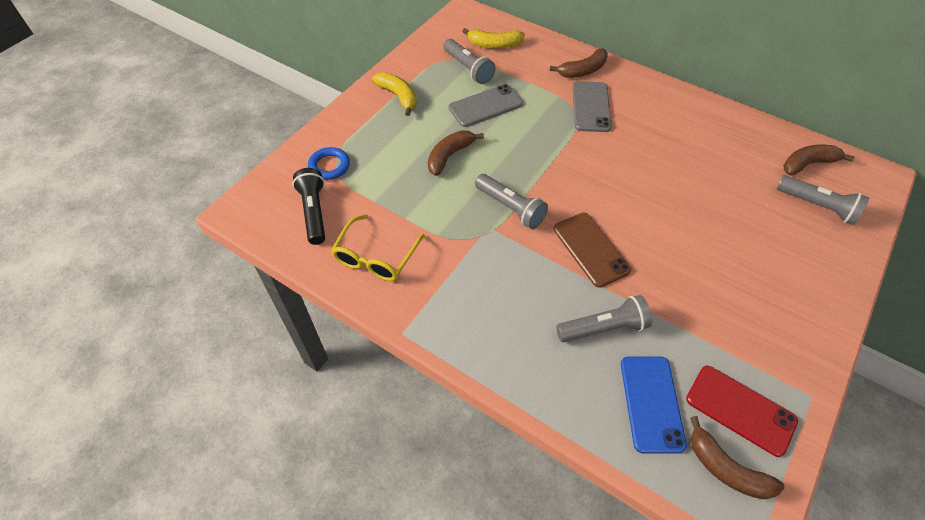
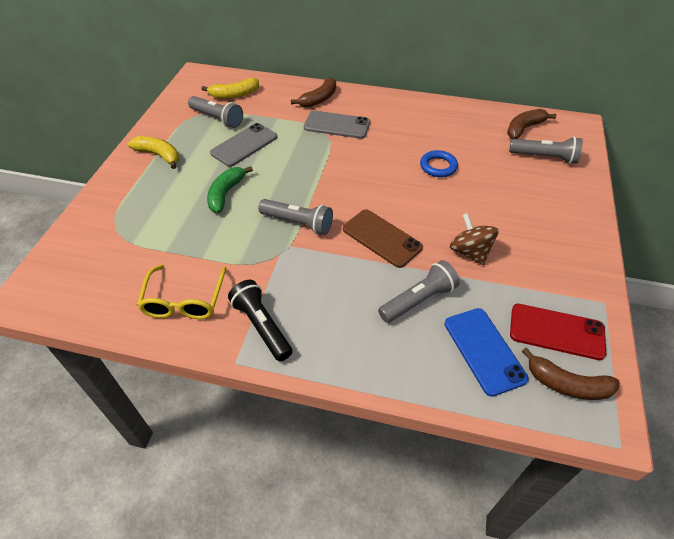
camera: 20 degrees left, 5 degrees down
(314, 212) = (107, 277): black flashlight -> black flashlight (262, 326)
(329, 166) = (109, 231): blue ring -> blue ring (438, 166)
(449, 156) = (226, 194): brown banana -> green banana
(591, 107) = (337, 125): grey phone -> grey phone turned 60 degrees counterclockwise
(681, 292) = (470, 252): none -> brown spinning top

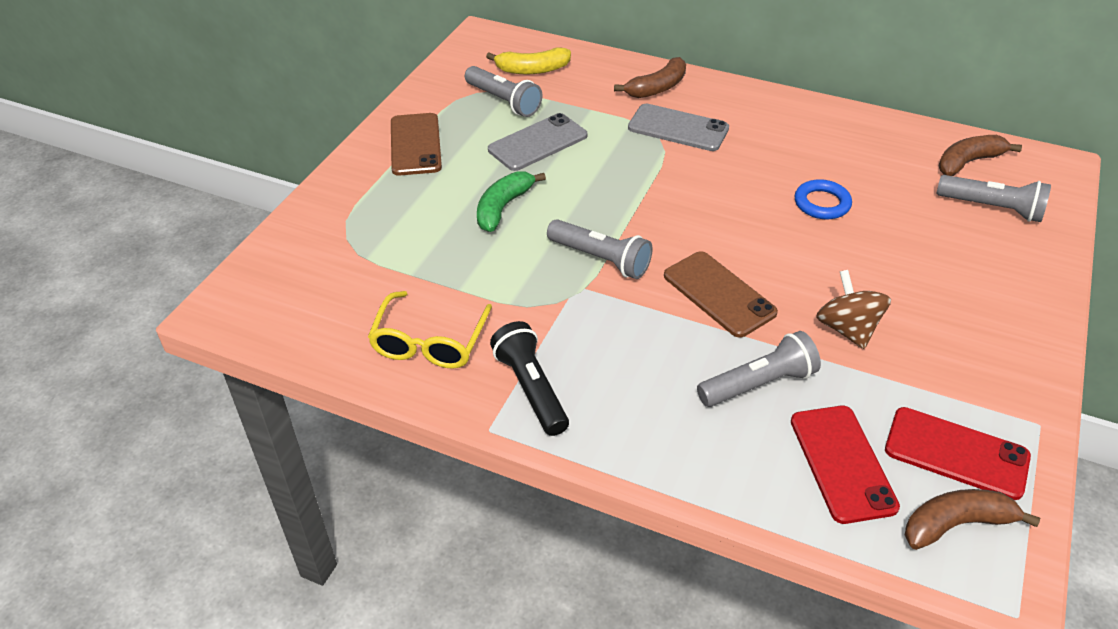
camera: 10 degrees right, 5 degrees down
(159, 155) = (415, 144): yellow banana -> brown phone
(484, 350) = (842, 463): blue phone -> red phone
(567, 384) = (956, 524): brown banana -> brown banana turned 135 degrees clockwise

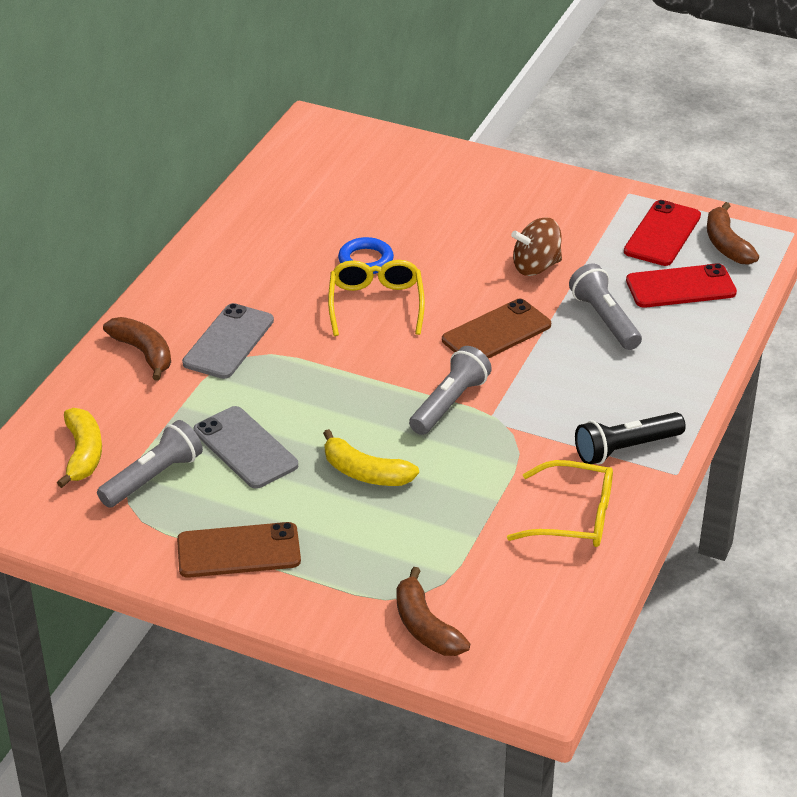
camera: 90 degrees left, 5 degrees down
(503, 207) = (365, 473): green banana -> yellow banana
(750, 211) = (376, 304): none -> yellow glasses
(968, 162) = (306, 169): brown banana -> brown banana (425, 627)
(992, 208) = (375, 168): grey flashlight -> none

